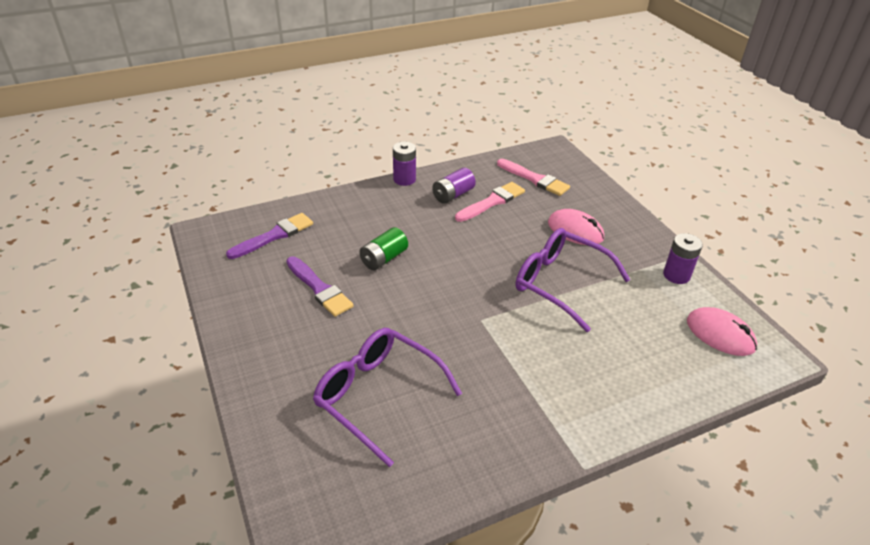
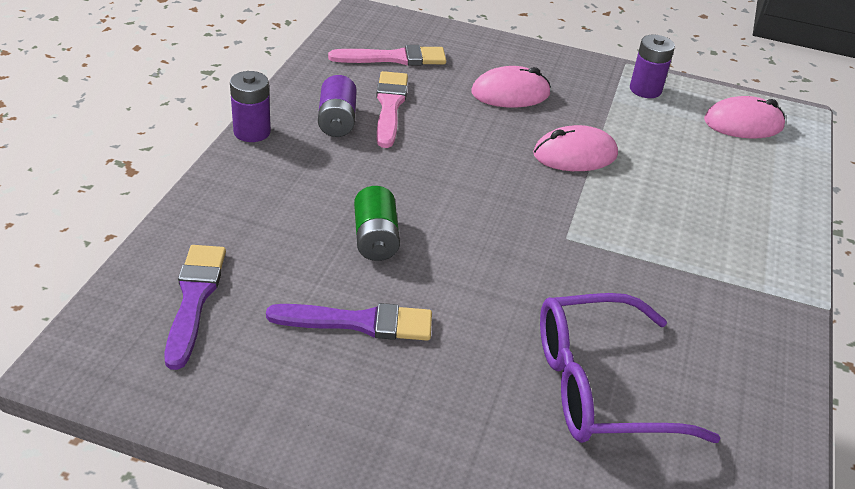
camera: 50 degrees left, 0 degrees up
(560, 283) = (575, 155): purple glasses -> pink mouse

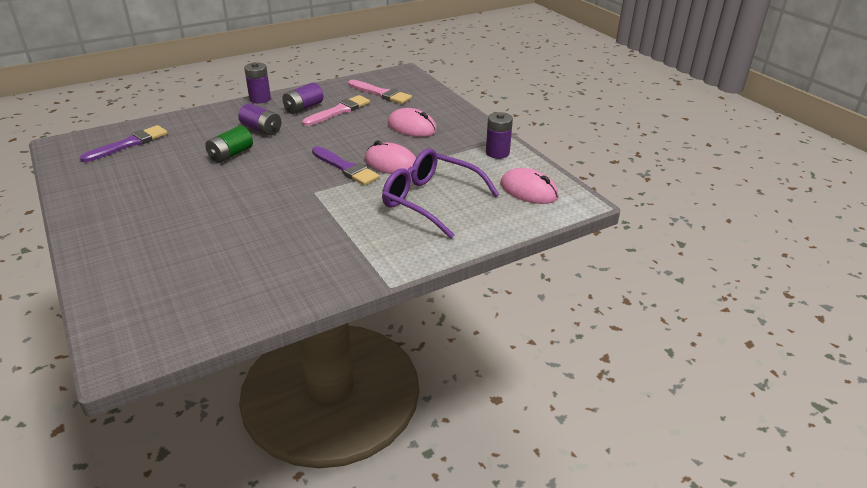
camera: 45 degrees right, 5 degrees down
(344, 180) = (261, 129): none -> purple battery
(358, 322) = (166, 178): purple brush -> purple brush (346, 168)
(599, 386) = (208, 249): purple glasses -> purple glasses (430, 200)

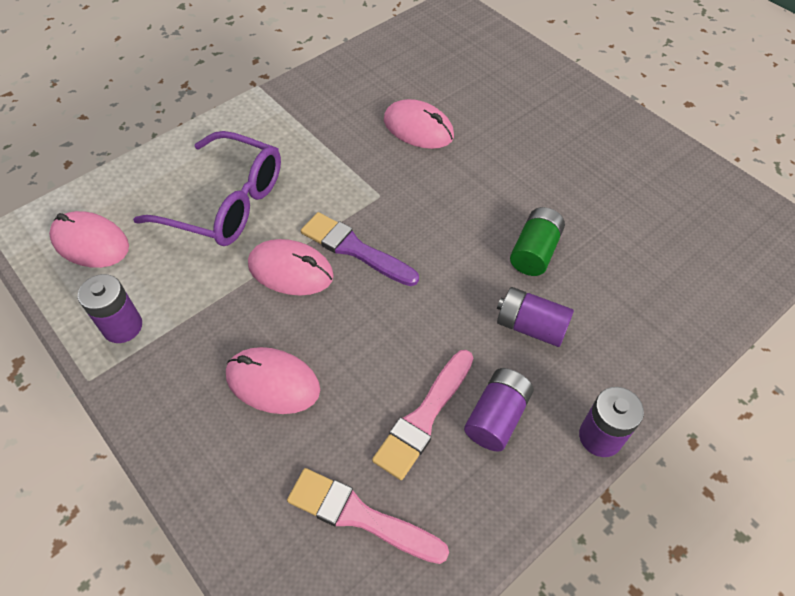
camera: 170 degrees right, 20 degrees up
(129, 144) = (701, 252): purple brush -> none
(256, 230) = (418, 128): none -> pink mouse

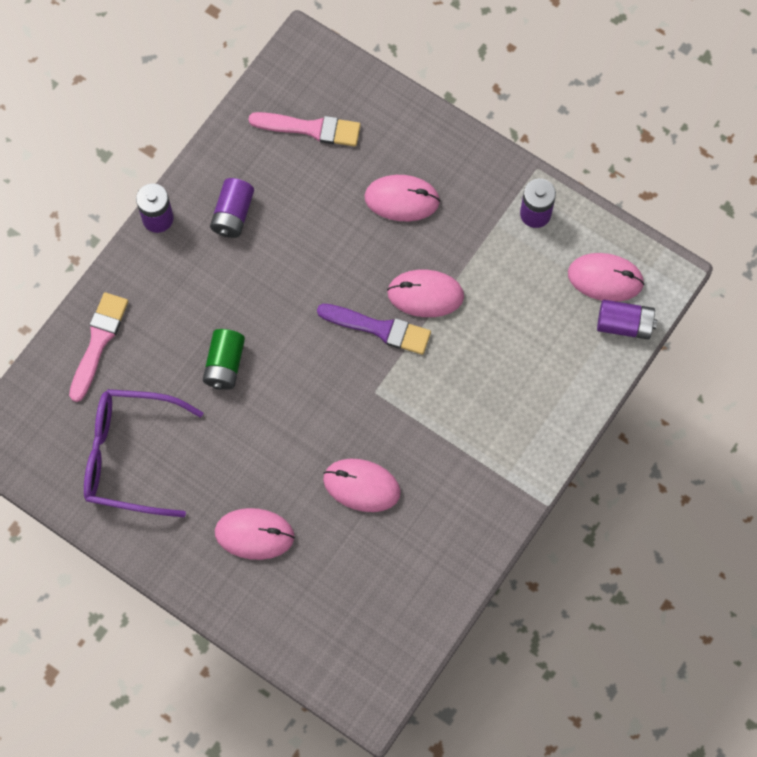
camera: 165 degrees right, 15 degrees up
(226, 203) = (510, 348): purple glasses -> purple glasses (130, 456)
(424, 417) = (284, 202): pink brush -> pink brush (98, 342)
(527, 115) = (254, 534): none -> pink mouse
(530, 326) = (218, 292): purple battery -> purple battery (624, 325)

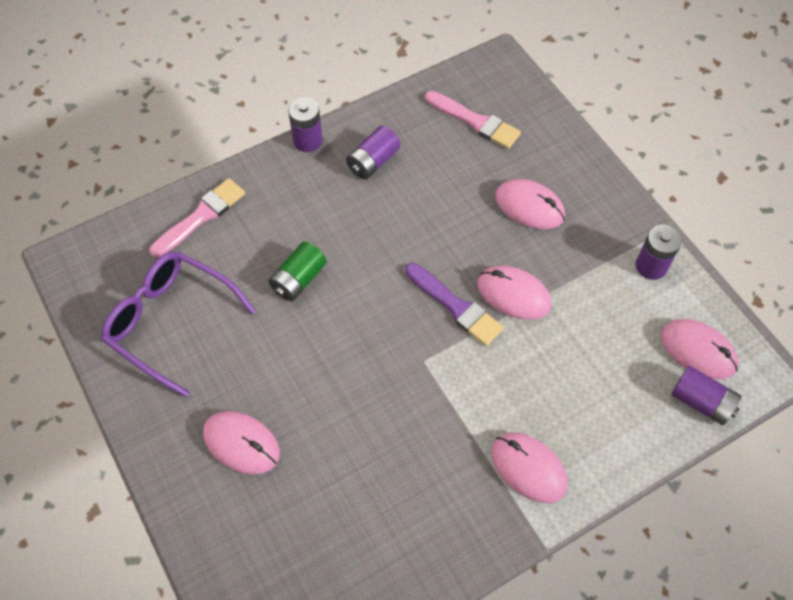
camera: 25 degrees right, 10 degrees down
(361, 486) = (367, 443): pink mouse -> pink mouse (528, 468)

